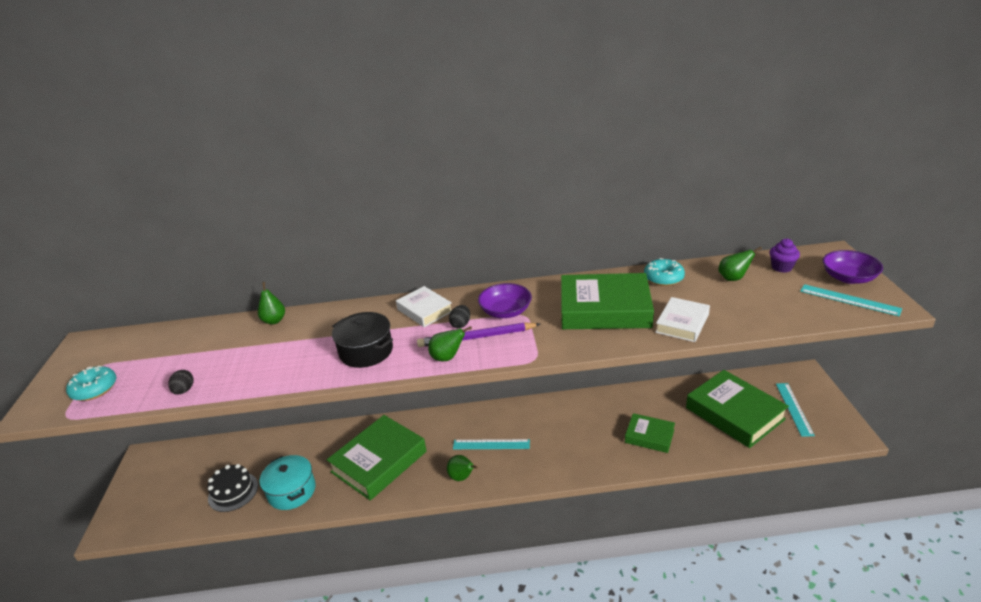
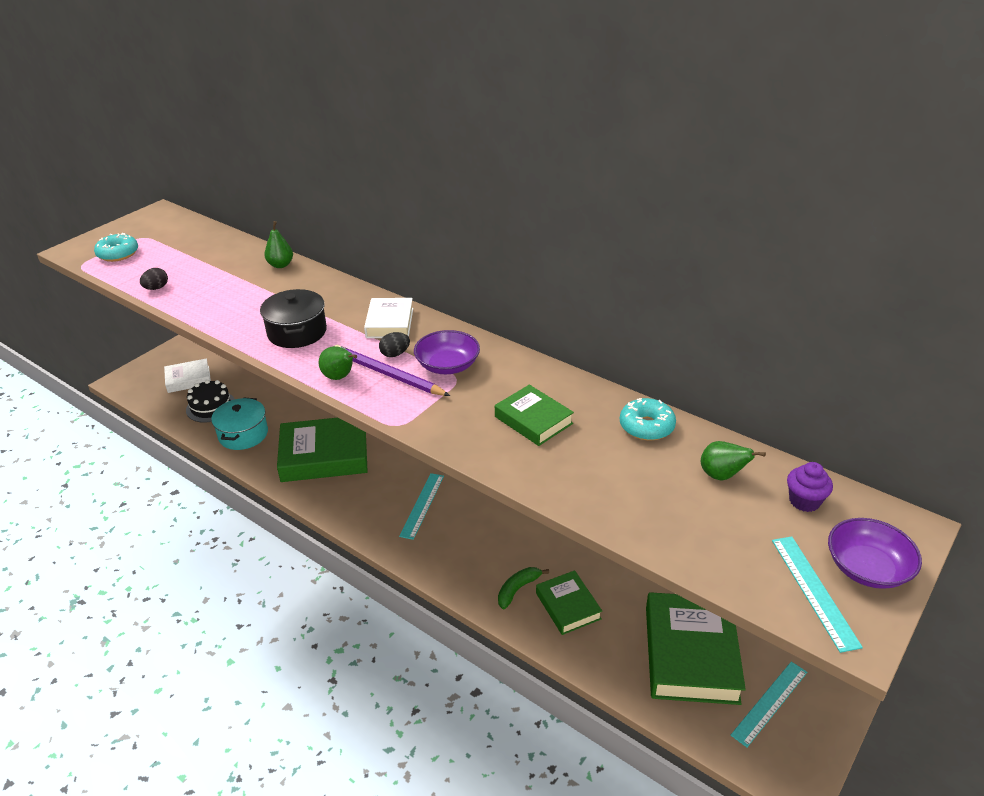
camera: 40 degrees right, 5 degrees up
(462, 477) = (364, 515): green pear -> none
(491, 444) = (422, 505): turquoise ruler -> turquoise ruler turned 60 degrees clockwise
(604, 309) = (533, 420): green book -> green book, size x0.55
(612, 448) = (517, 589): none -> green banana
(682, 323) = (578, 484): white book -> white book (188, 379)

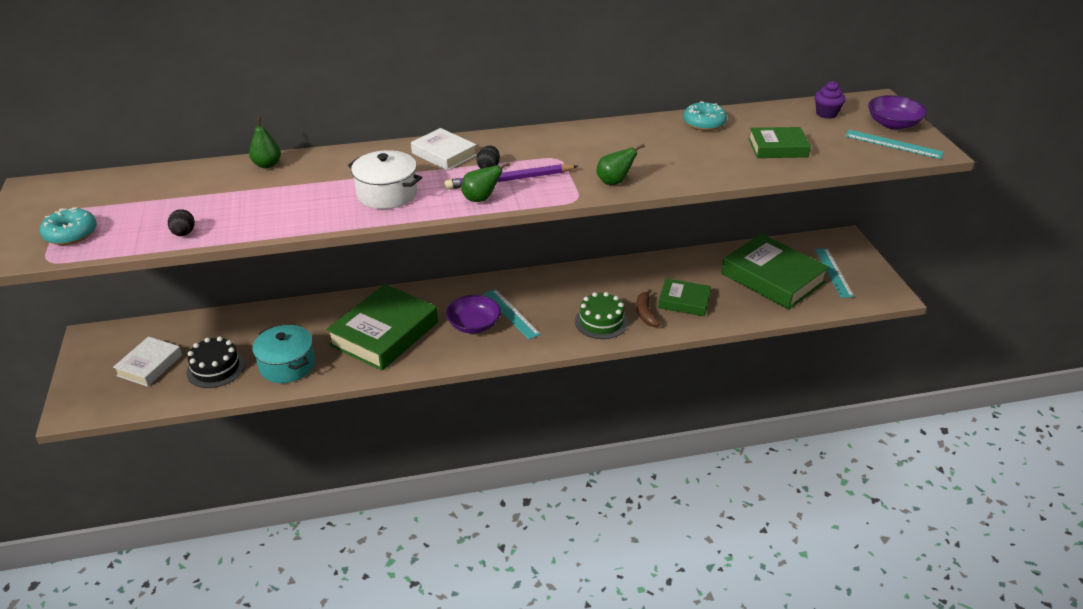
camera: 50 degrees left, 0 degrees up
(297, 332) = (387, 194): black pot -> white pot
(447, 365) = (536, 155): purple bowl -> purple bowl (473, 324)
(472, 567) = (601, 321): none -> green cake
(517, 589) = (645, 313): green banana -> brown banana
(533, 420) = (644, 153): green book -> green book (778, 148)
(722, 476) = (777, 124): green pear -> green pear (614, 182)

